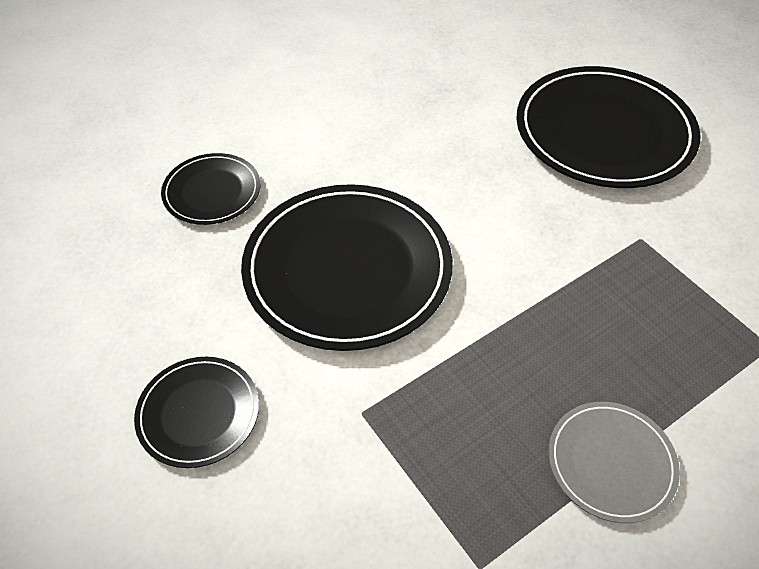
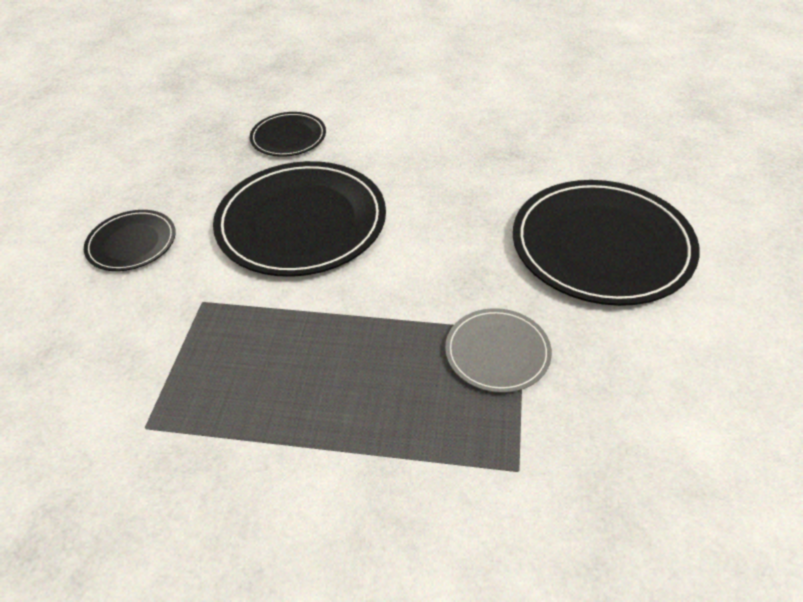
camera: 45 degrees right, 5 degrees down
(611, 462) = (294, 441): grey plate -> grey plate (497, 352)

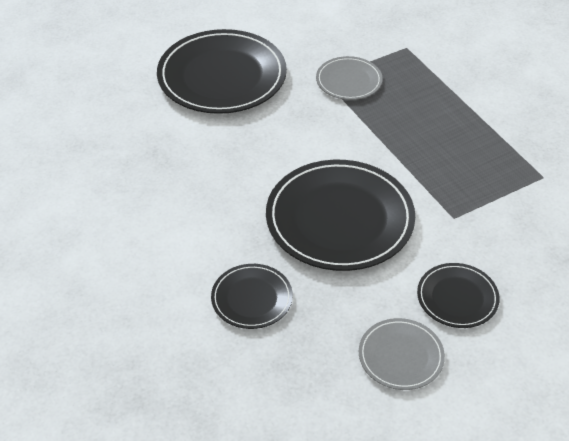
camera: 130 degrees left, 0 degrees up
(139, 181) = (401, 356): none -> grey plate

